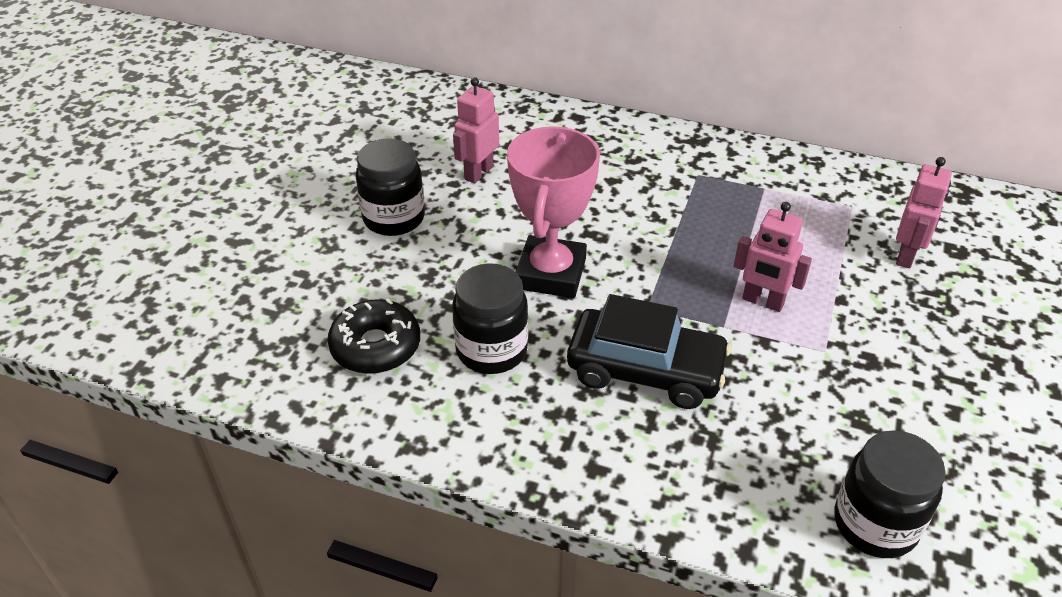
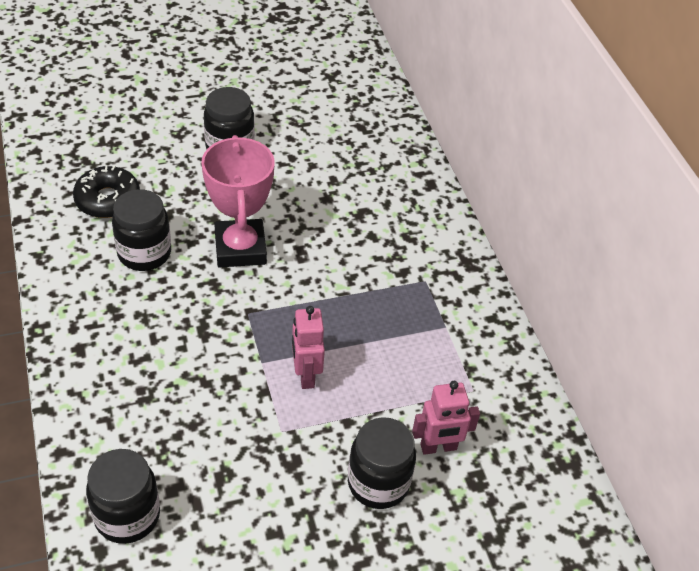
camera: 50 degrees right, 5 degrees up
(478, 173) = (314, 164): pink robot -> none
(551, 273) = (240, 248): pink trophy -> pink trophy turned 75 degrees counterclockwise
(645, 370) = (183, 337): black car -> none
(928, 312) = (378, 483): none -> black jar

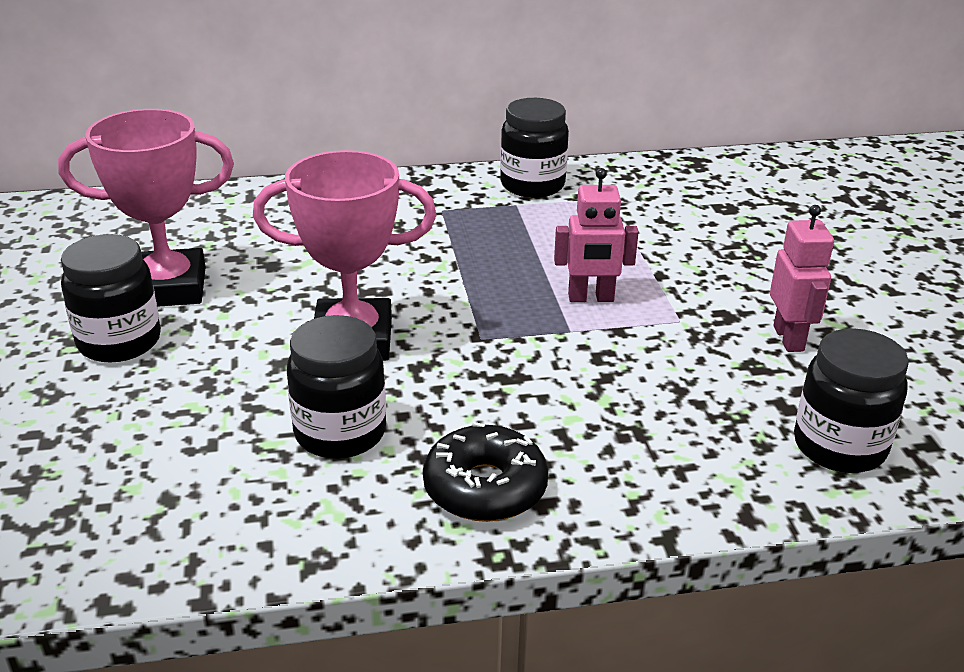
camera: 80 degrees left, 15 degrees down
(108, 200) = (192, 477): black donut -> black donut (485, 488)
(291, 156) = (168, 288): none -> pink trophy
(378, 483) = (742, 261): black jar -> black jar (532, 185)
(438, 447) = (688, 223): pink robot -> pink robot (789, 338)

